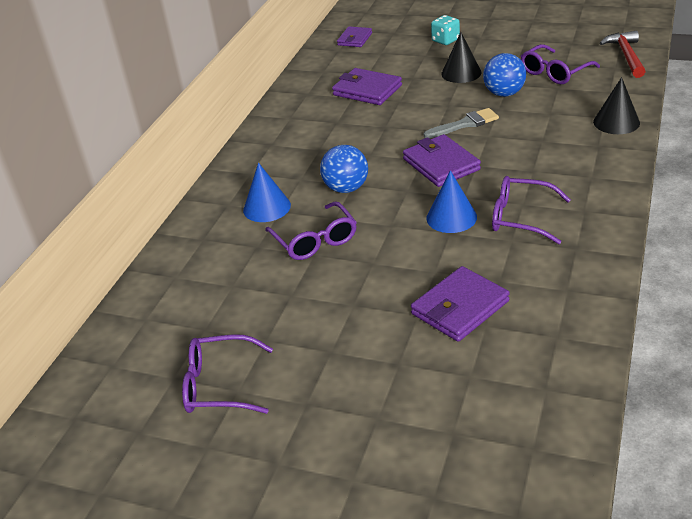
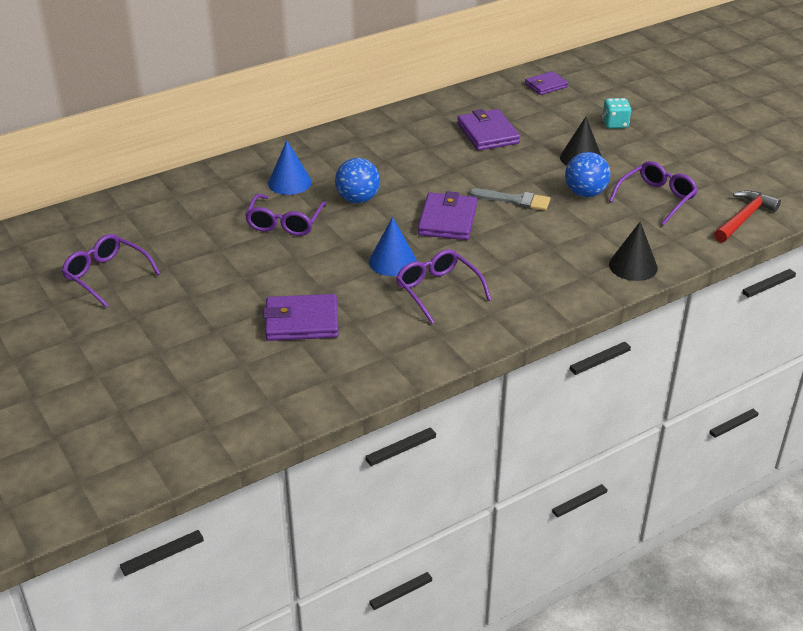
camera: 35 degrees right, 0 degrees up
(554, 72) = (656, 198): purple glasses -> purple glasses turned 135 degrees clockwise

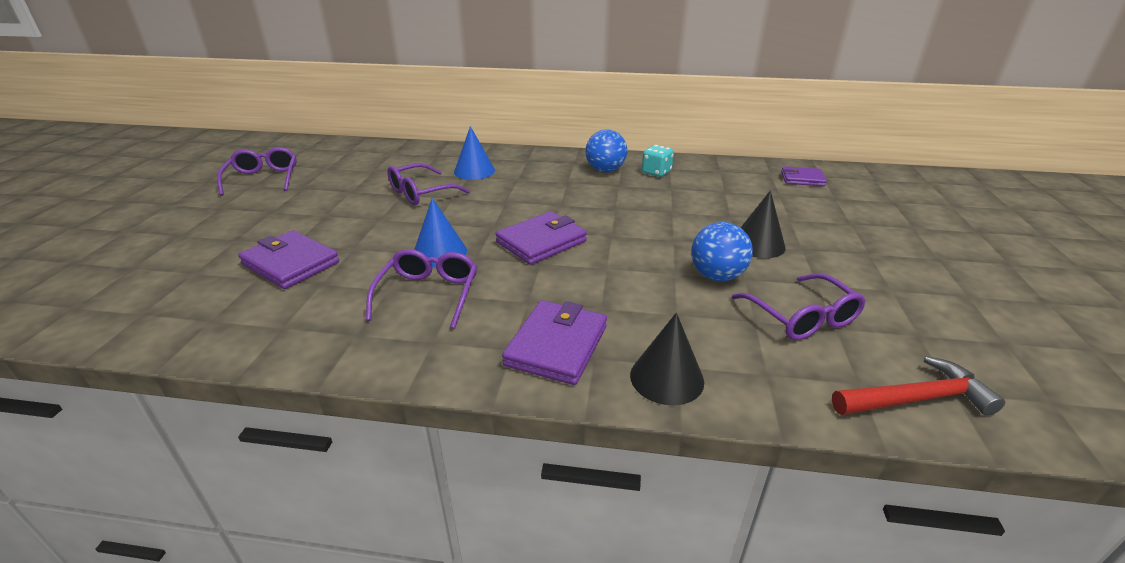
camera: 40 degrees right, 5 degrees down
(358, 199) = (499, 199): blue ball -> blue ball (605, 170)
(488, 133) = (688, 194): purple wallet -> purple wallet (557, 345)
(514, 200) = (630, 252): grey brush -> none
(615, 124) = (841, 230): turquoise dice -> turquoise dice (656, 172)
(656, 198) = (802, 317): purple glasses -> purple glasses turned 75 degrees clockwise

